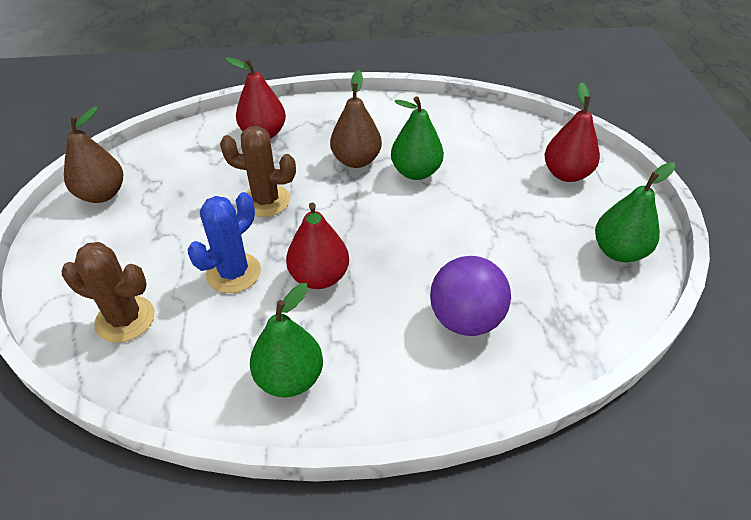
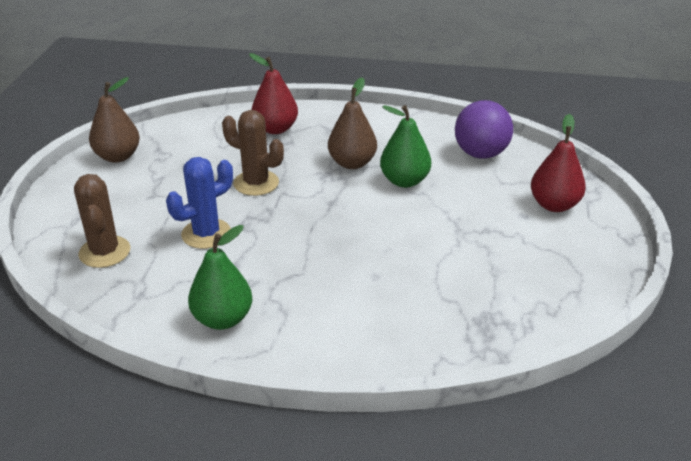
camera: 15 degrees right, 10 degrees down
(125, 319) = (104, 252): brown cactus -> brown cactus turned 45 degrees clockwise
(319, 277) = (279, 249): red pear -> none
(465, 319) = (396, 305): purple ball -> purple ball (480, 154)
(619, 251) = (574, 277): green pear -> none

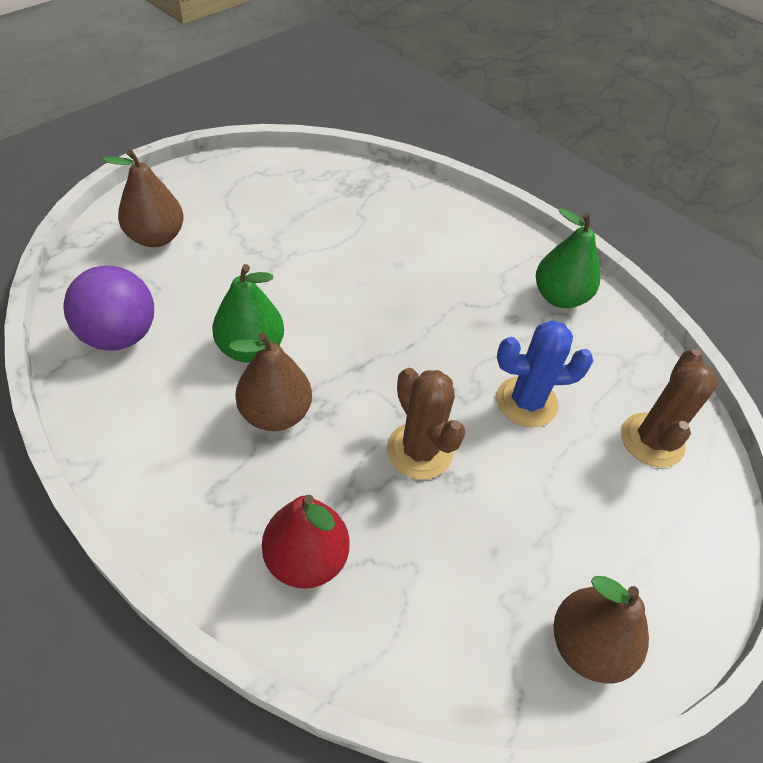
camera: 150 degrees left, 15 degrees up
(554, 205) = (156, 237): red pear -> brown pear

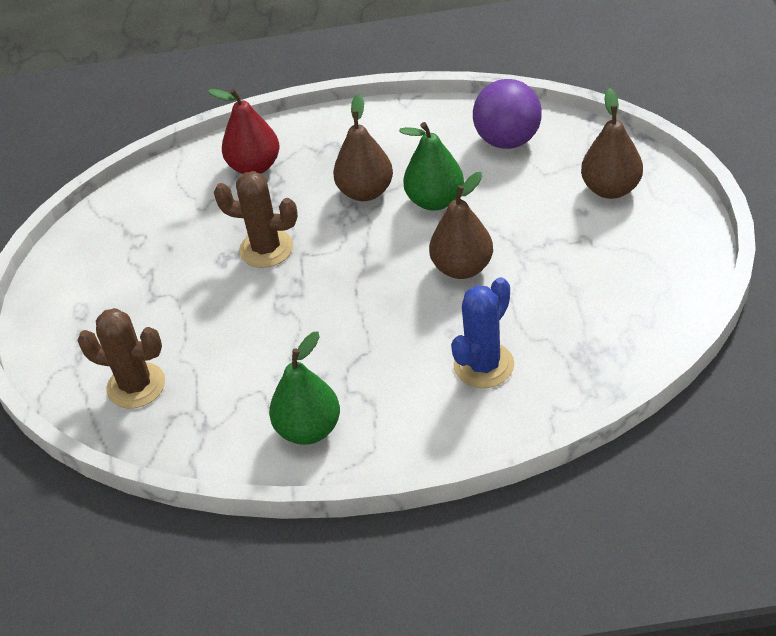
camera: 140 degrees right, 5 degrees down
(526, 402) = (240, 331): blue cactus -> blue cactus (483, 365)
(587, 645) = (83, 256): brown pear -> brown pear (462, 268)
(652, 440) = (136, 386): brown cactus -> brown cactus turned 45 degrees counterclockwise

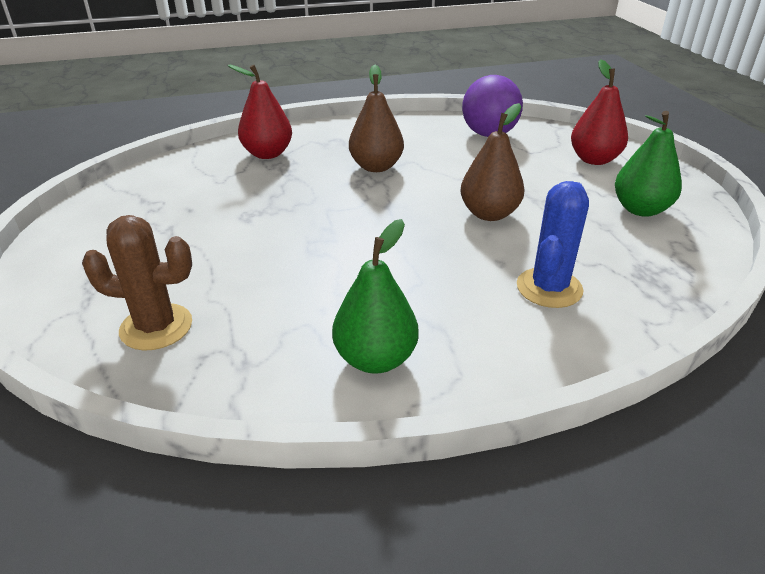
camera: 15 degrees left, 10 degrees down
(266, 249) = (290, 207): brown cactus -> none
(435, 200) = (442, 170): green pear -> green pear (640, 209)
(611, 189) = (594, 159): brown pear -> red pear

